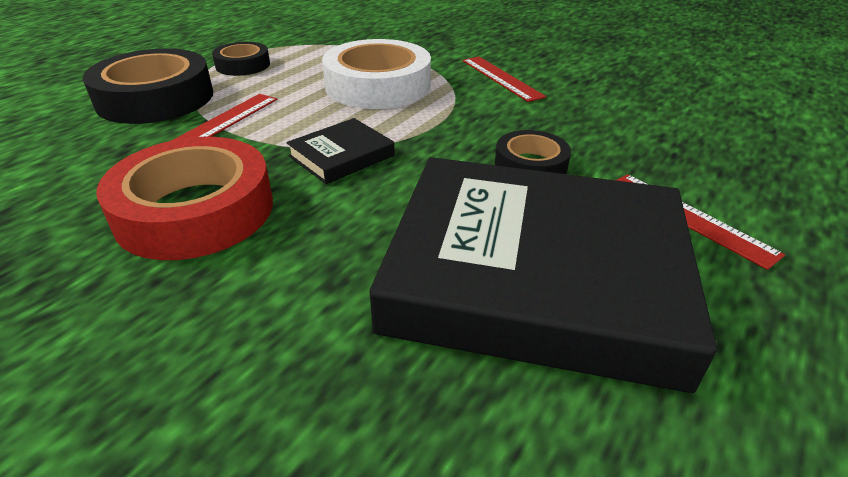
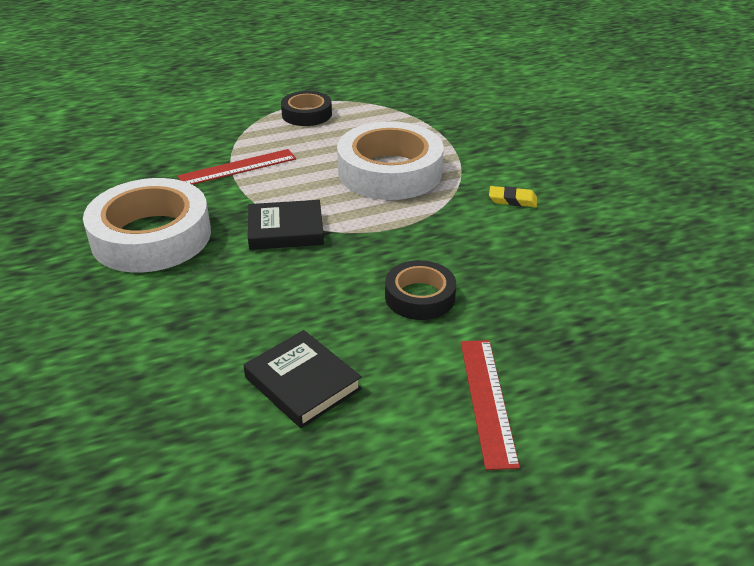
camera: 35 degrees right, 0 degrees up
(155, 98) = (215, 129): black tape -> none
(195, 210) = (151, 236): red tape -> white tape
(501, 78) = (512, 200): red ruler -> yellow eraser
(535, 275) = (303, 383): black book -> black book, size x0.40

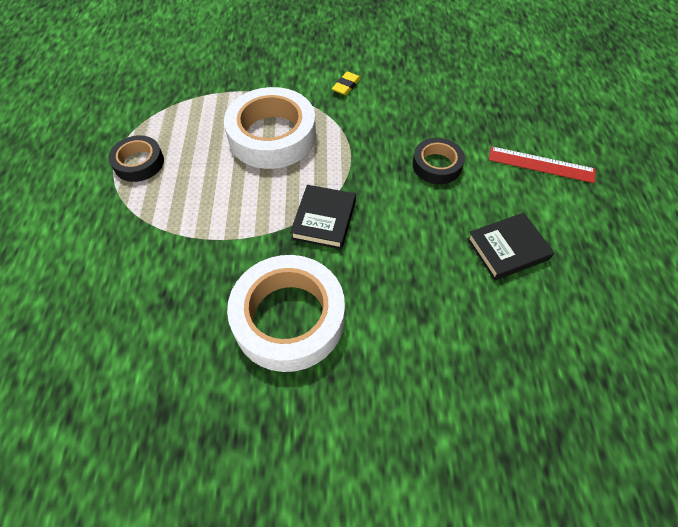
camera: 70 degrees left, 20 degrees up
(238, 168) = (205, 233): red ruler -> none

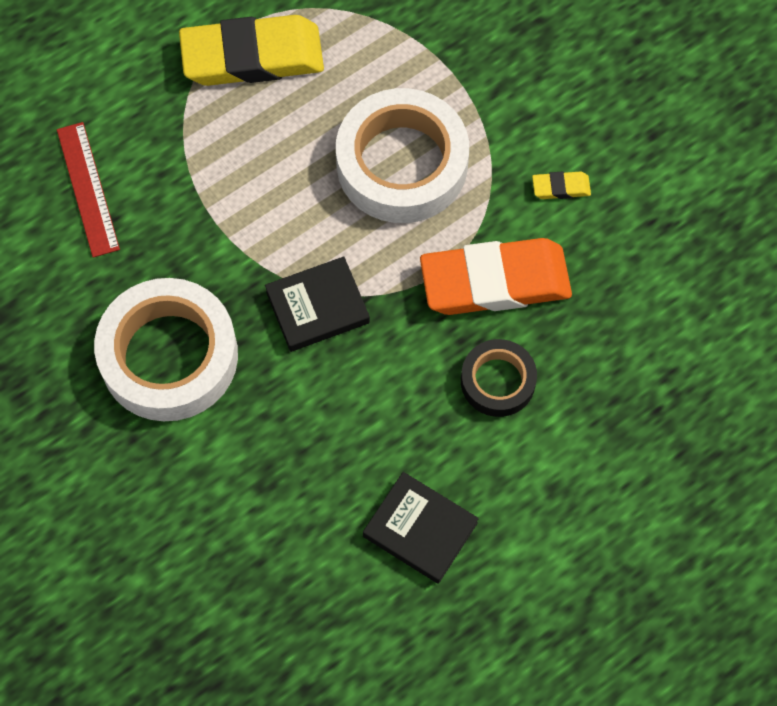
camera: 55 degrees right, 10 degrees up
(139, 163) = (252, 57): black tape -> yellow eraser
(376, 136) = (495, 281): none -> orange eraser
(541, 164) = (596, 506): red ruler -> red ruler (88, 189)

